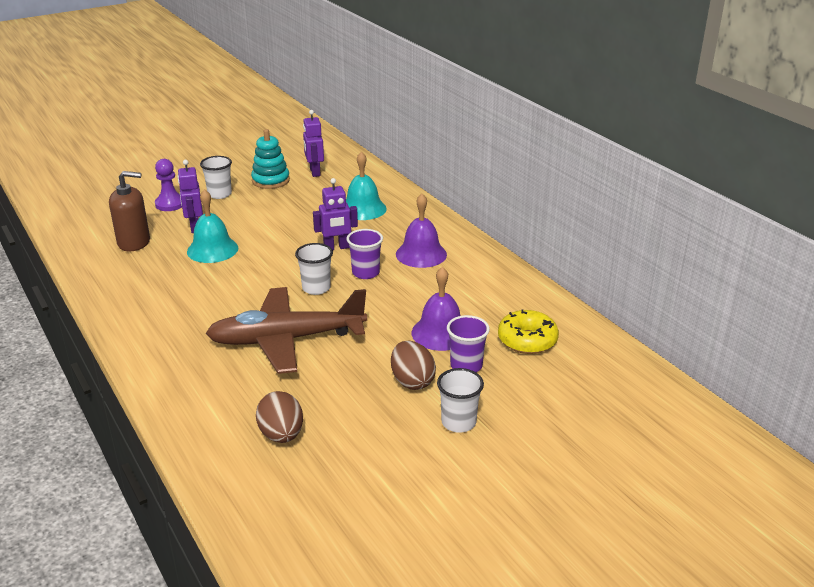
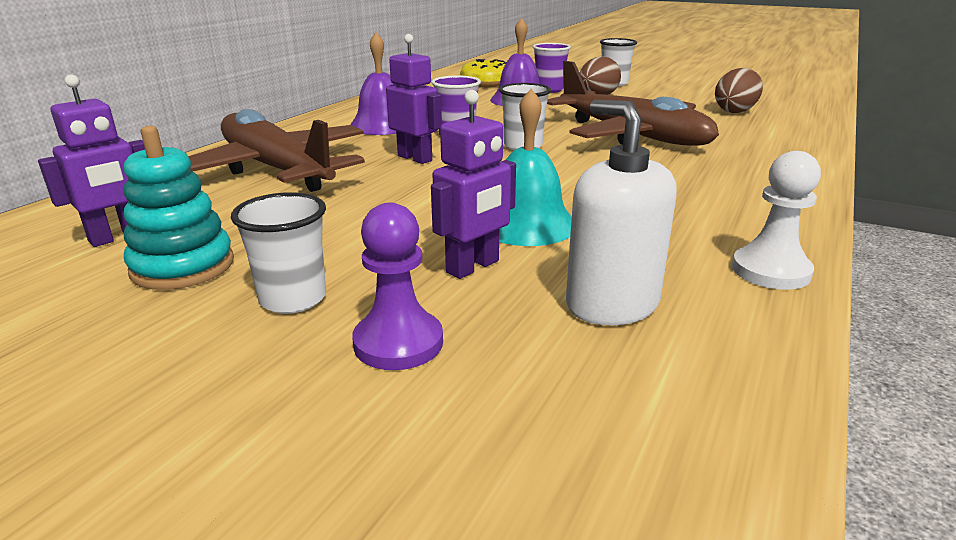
camera: 120 degrees left, 5 degrees down
(98, 283) = (770, 271): none -> white pawn
(134, 242) = (612, 304): brown soap dispenser -> white soap dispenser
(363, 209) = (276, 170): turquoise bell -> brown plane

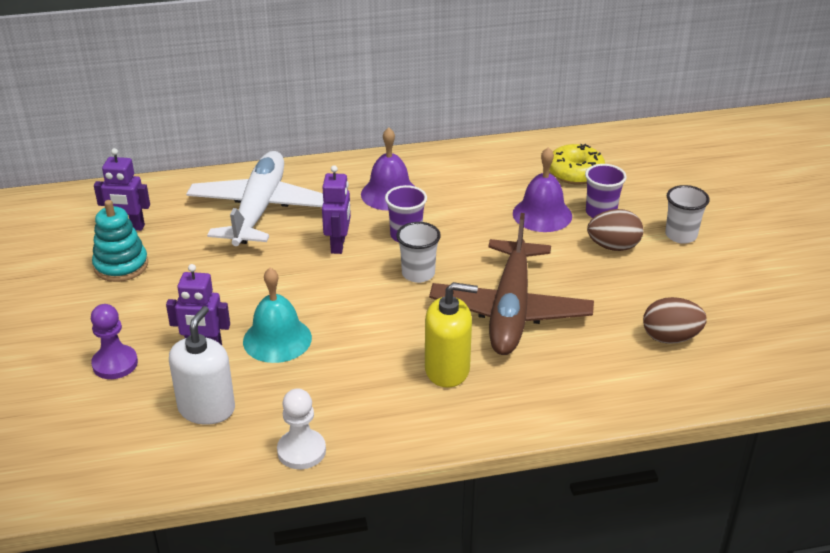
camera: 50 degrees right, 10 degrees up
(276, 170) = (259, 210): brown plane -> white plane
(293, 299) = (123, 314): white cup -> none
(691, 173) = (447, 370): none -> yellow soap dispenser

